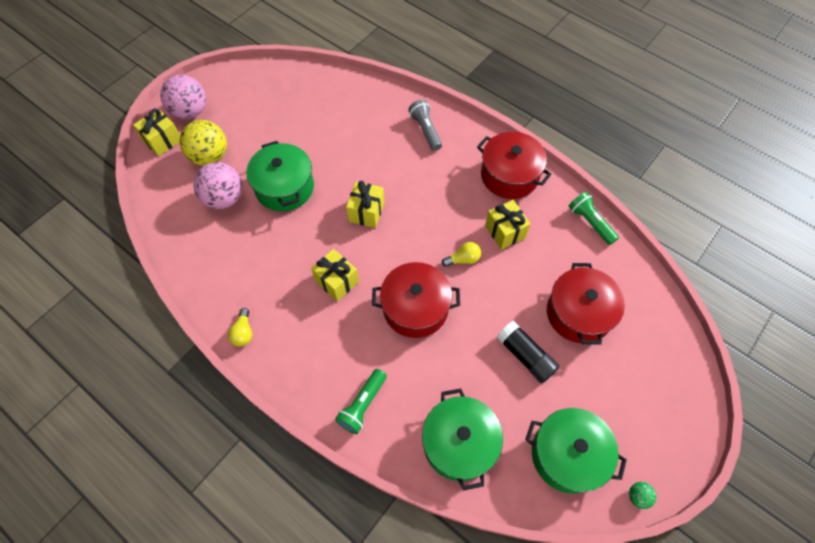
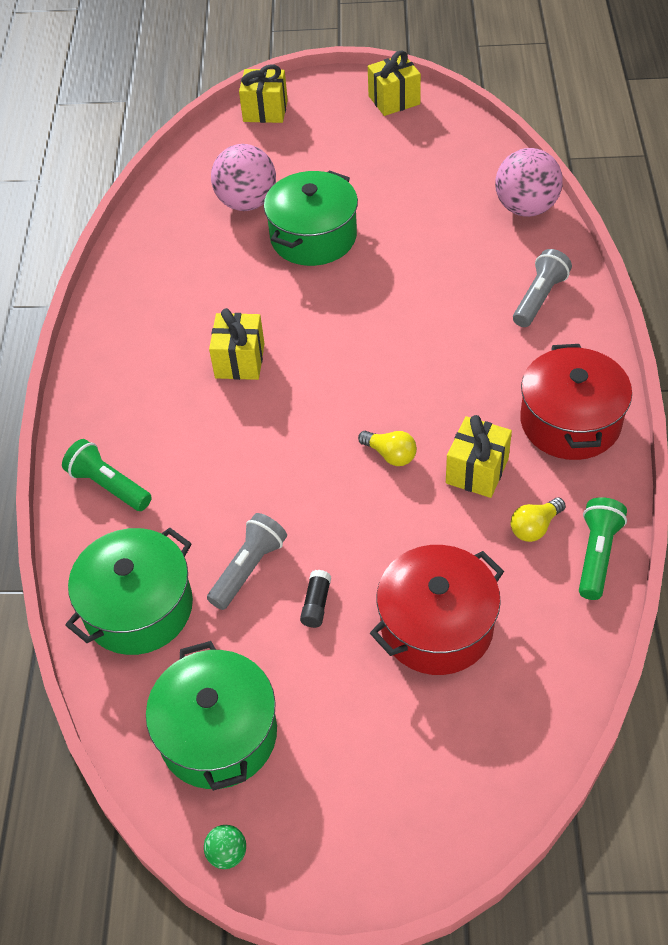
camera: 55 degrees right, 10 degrees down
(190, 111) = (324, 102): pink ball -> pink ball (526, 208)
(210, 156) = (286, 156): yellow ball -> none
(243, 332) = (104, 329): yellow light bulb -> yellow light bulb (534, 527)
(362, 405) = (108, 485): green flashlight -> green flashlight turned 45 degrees clockwise
(366, 212) = (358, 324): yellow gift -> yellow gift (394, 100)
(415, 308) = (276, 453): red pot -> none
(478, 372) = (249, 568): none -> grey flashlight
(525, 356) = (316, 604): black glue stick -> black glue stick, size x0.54

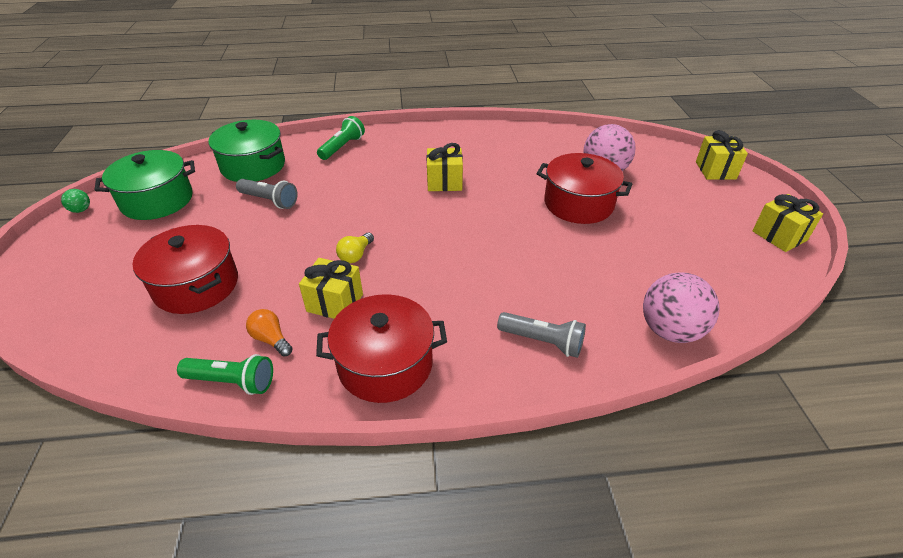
camera: 80 degrees right, 10 degrees down
(313, 237) = (578, 204): green pot -> red pot
(316, 604) = (233, 229): black glue stick -> none
(534, 527) = (271, 339): yellow light bulb -> orange light bulb

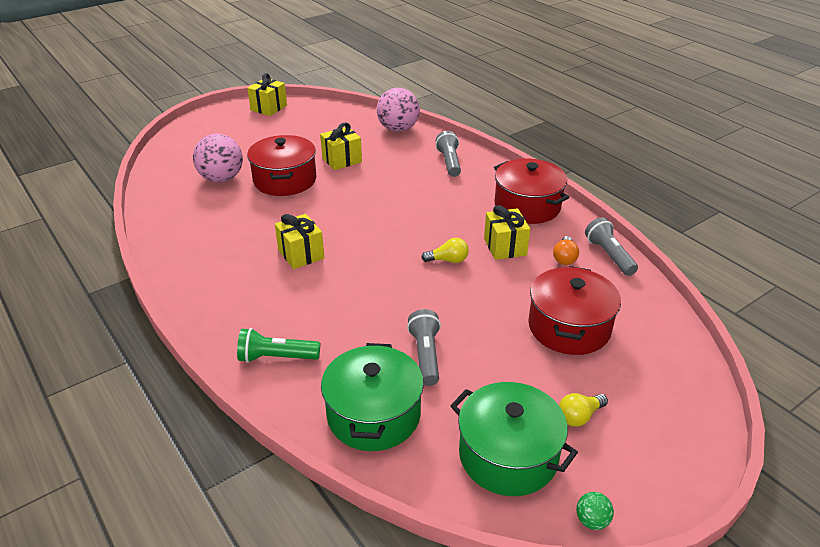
camera: 120 degrees left, 5 degrees down
(131, 242) = (579, 416): none -> yellow light bulb
(232, 382) = (609, 255): green flashlight -> grey flashlight
(715, 170) = (188, 134): yellow gift -> yellow gift (342, 160)

